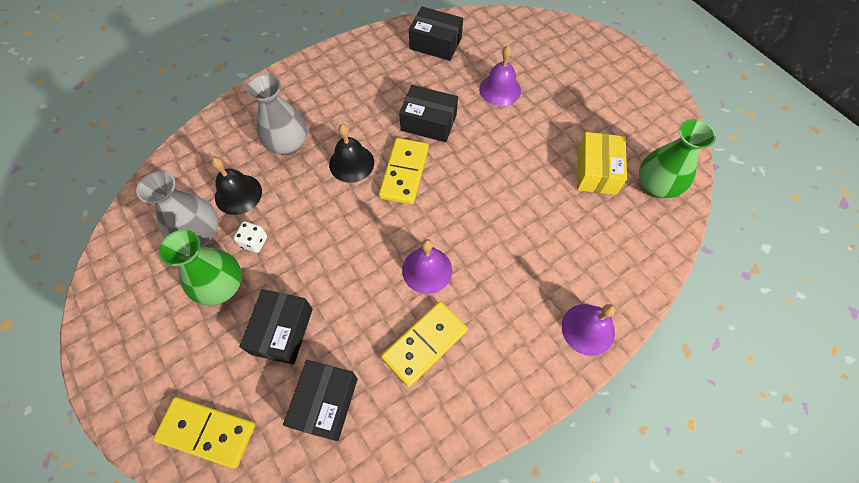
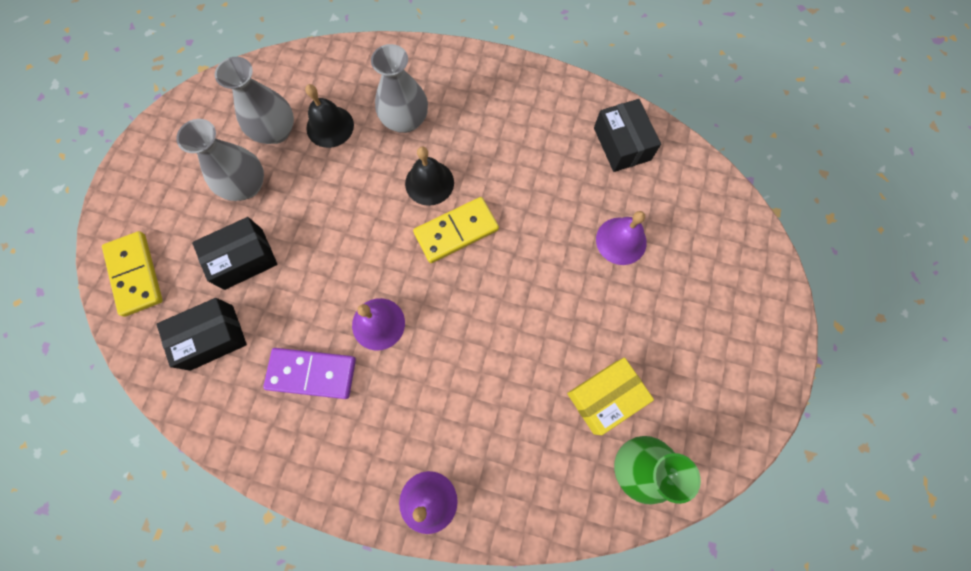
camera: 50 degrees right, 10 degrees up
(222, 286) = (246, 185): green vase -> grey vase
(254, 242) = (299, 174): white dice -> none
(425, 344) = (312, 373): yellow domino -> purple domino
(428, 122) = (526, 209): black box -> none

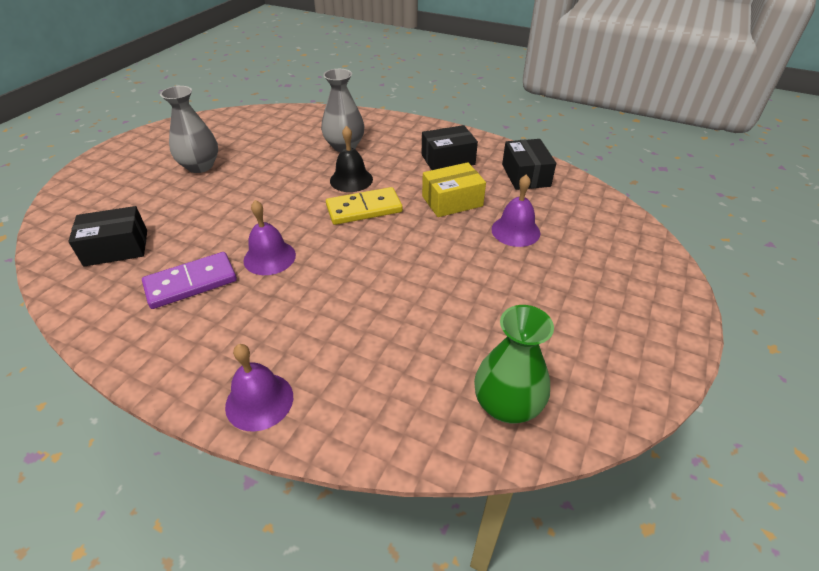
camera: 10 degrees right, 30 degrees down
(135, 274) = (79, 203): yellow domino -> none
(243, 259) = (173, 205): black box -> black box (448, 159)
(276, 131) = (239, 142): grey vase -> none
(312, 373) = (191, 283): purple domino -> purple domino turned 45 degrees counterclockwise
(330, 126) = (283, 143): black bell -> none
(604, 397) = (479, 339): yellow box -> yellow box (452, 201)

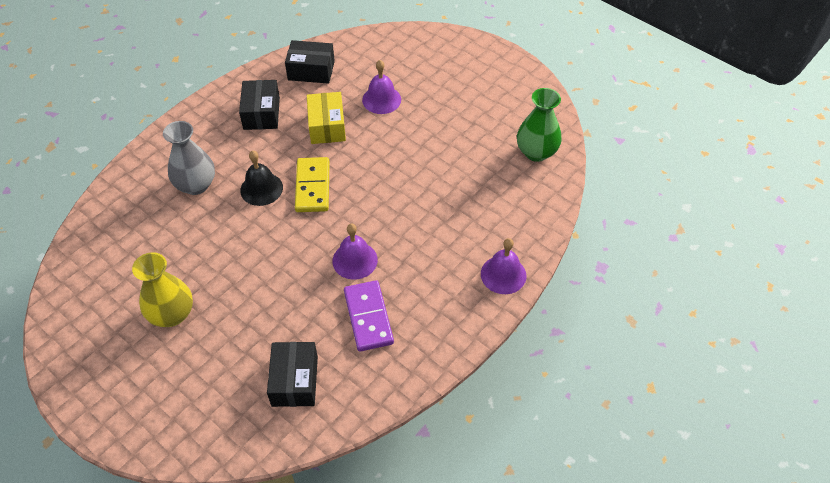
camera: 75 degrees left, 10 degrees up
(200, 166) = (172, 314): grey vase -> yellow vase

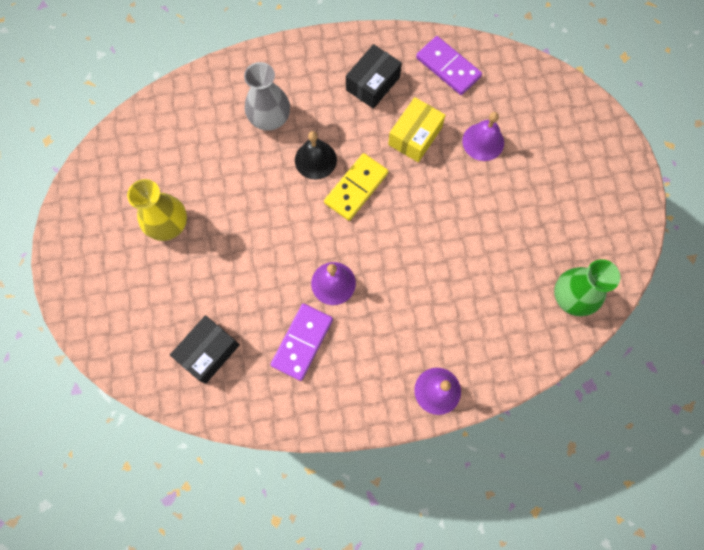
camera: 40 degrees right, 20 degrees up
(311, 70) = (448, 67): black box -> purple domino

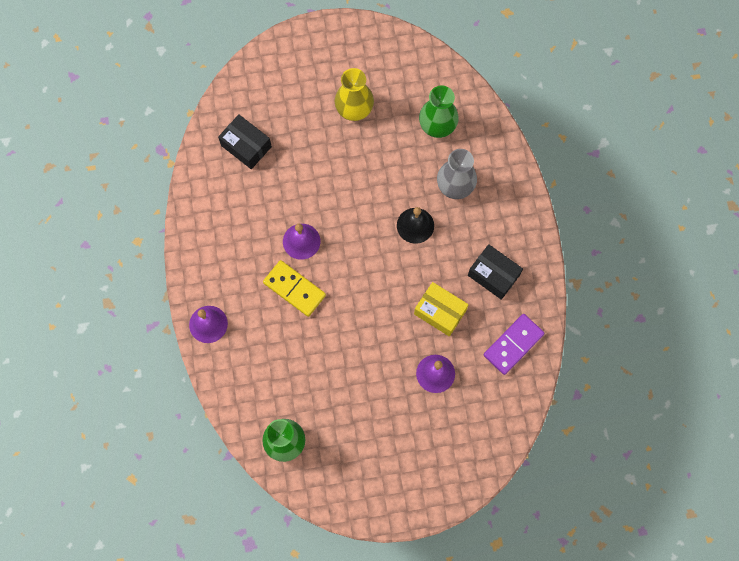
camera: 90 degrees right, 0 degrees up
(196, 135) = (437, 125): none -> green vase
(302, 342) = (251, 217): purple domino -> none
(356, 188) = (388, 260): yellow domino -> yellow domino (294, 289)

